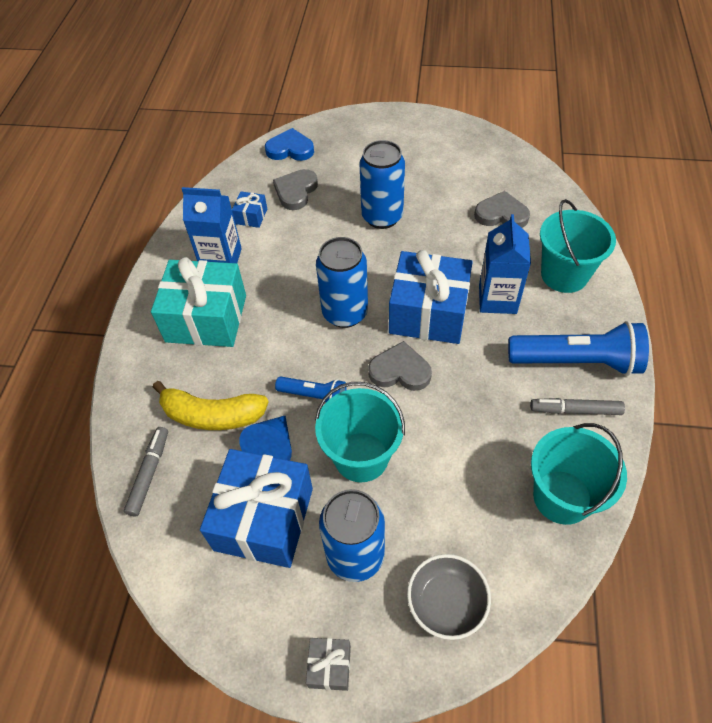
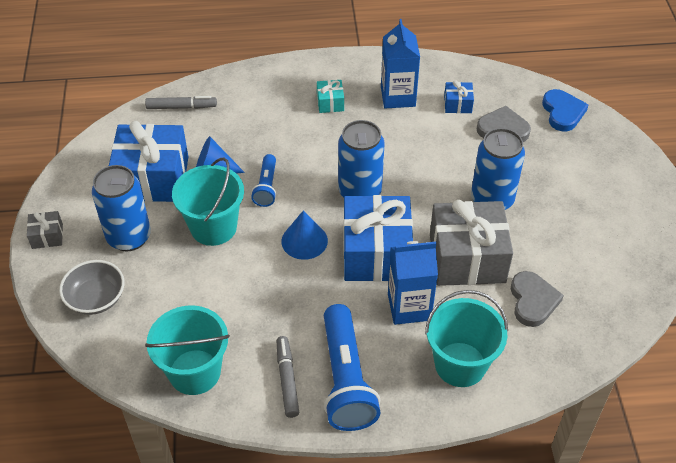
camera: 75 degrees right, 5 degrees down
(206, 318) = (330, 103): turquoise gift -> turquoise gift, size x0.44
(212, 415) = (237, 129): yellow banana -> none
(400, 371) = (304, 241): grey heart -> blue cone
(447, 247) = (467, 258): none -> grey gift

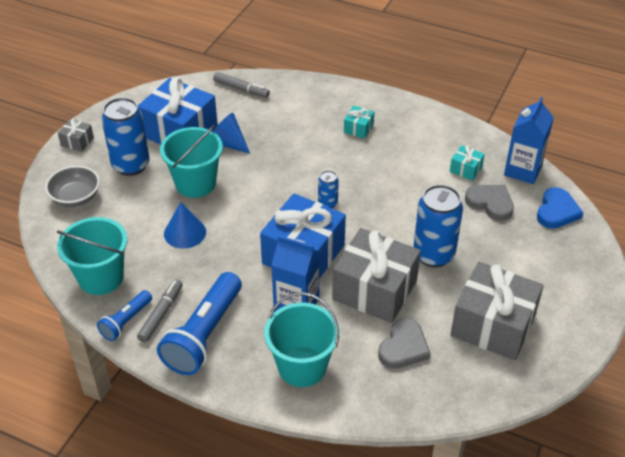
camera: 30 degrees right, 5 degrees down
(266, 187) = (258, 171): blue flashlight -> blue flashlight (126, 321)
(304, 241) = (255, 221): blue cone -> blue cone (185, 232)
(360, 192) = (328, 203): blue can -> blue can, size x0.49
(398, 96) = (418, 144): blue carton -> blue carton (523, 170)
(457, 104) = (466, 169): blue gift -> turquoise gift
(589, 243) = (493, 325): none -> grey gift

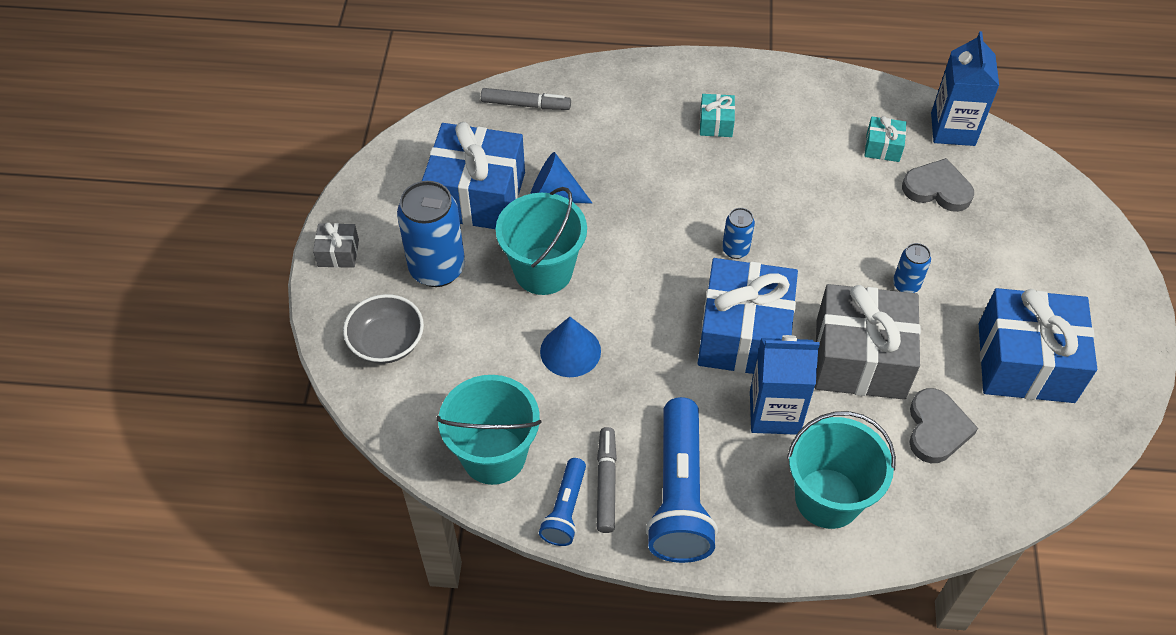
camera: 20 degrees left, 10 degrees up
(433, 255) = (906, 285): blue can -> blue can, size x0.49
(493, 325) = (1025, 362): grey gift -> blue gift
(557, 211) = (1021, 177): blue heart -> none

